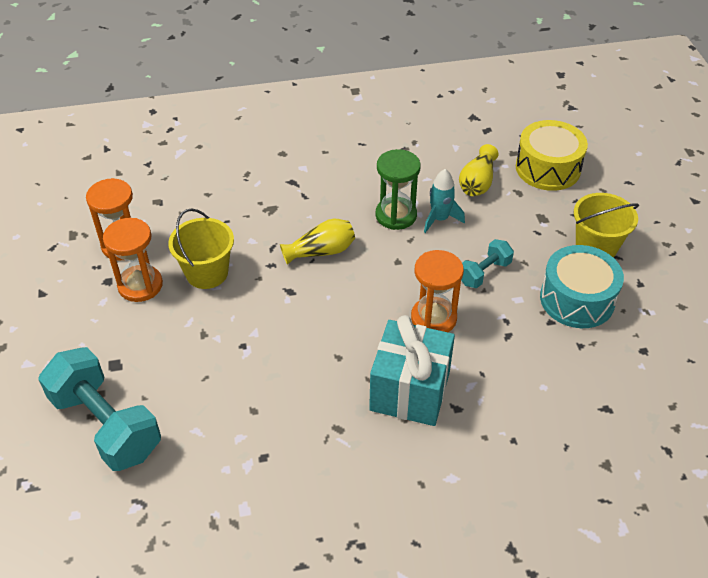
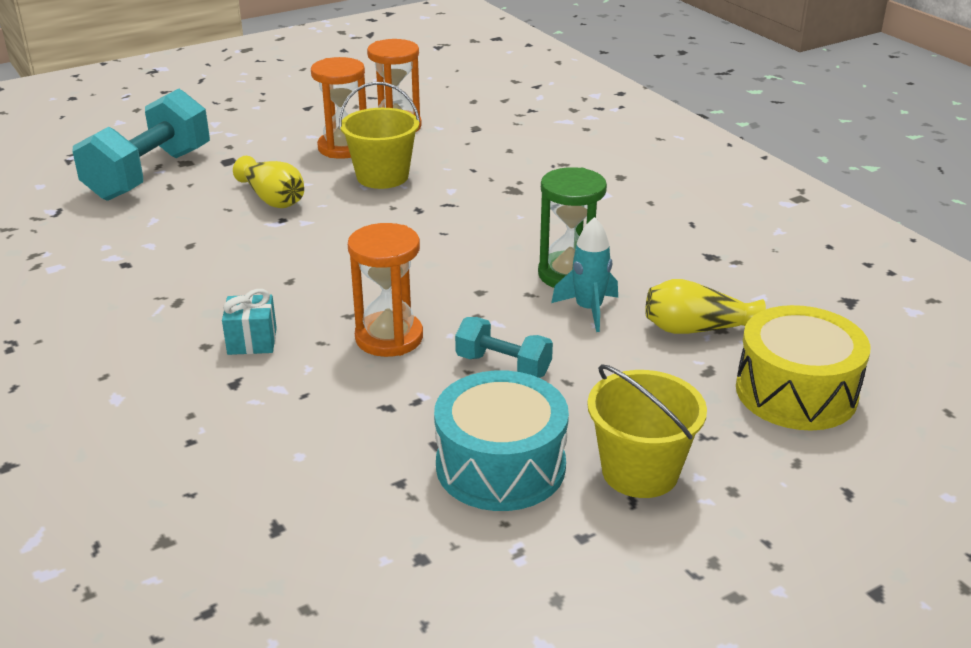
camera: 70 degrees right, 15 degrees down
(321, 251) = (462, 235): yellow vase -> yellow vase (272, 198)
(410, 391) = (252, 341): turquoise gift -> turquoise gift, size x0.47

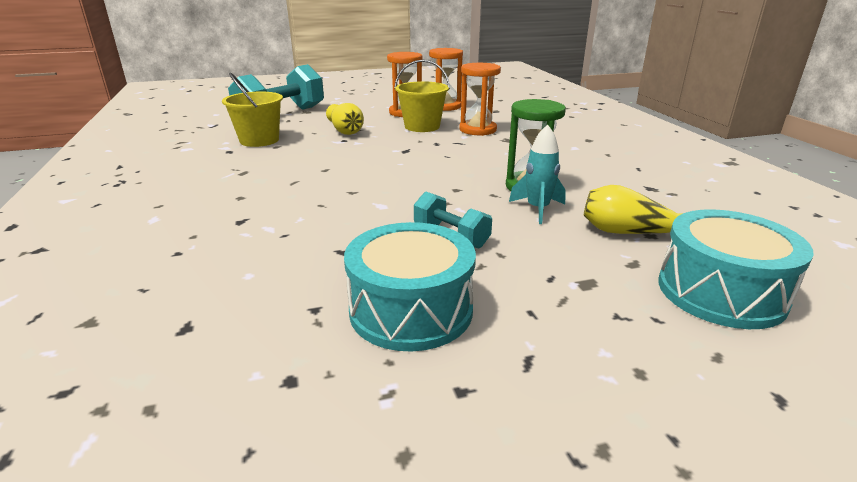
camera: 15 degrees right, 5 degrees down
(252, 341) = (273, 198): turquoise gift -> none
(389, 337) = (372, 208): orange hourglass -> orange hourglass (477, 130)
(640, 472) = (543, 337): yellow bucket -> yellow bucket (259, 140)
(796, 392) = (720, 292): yellow drum -> turquoise drum

